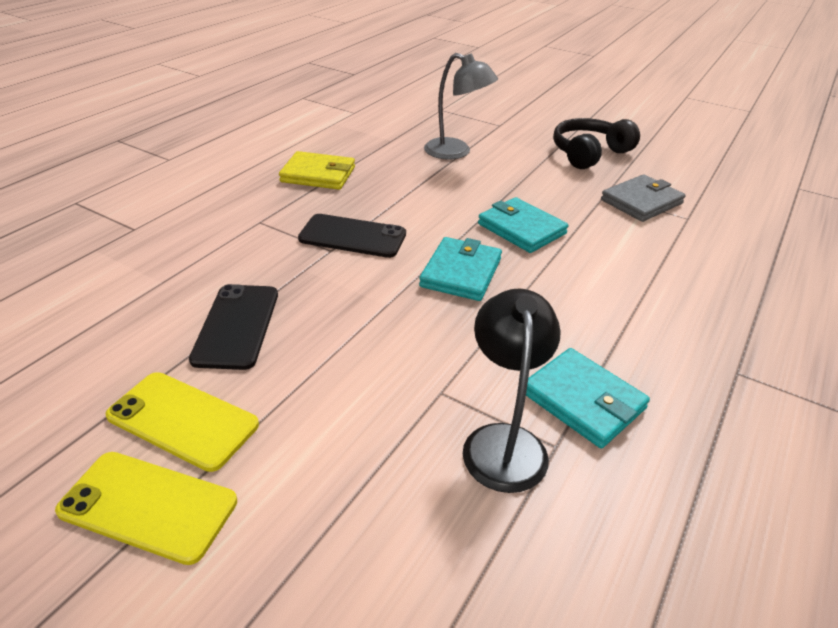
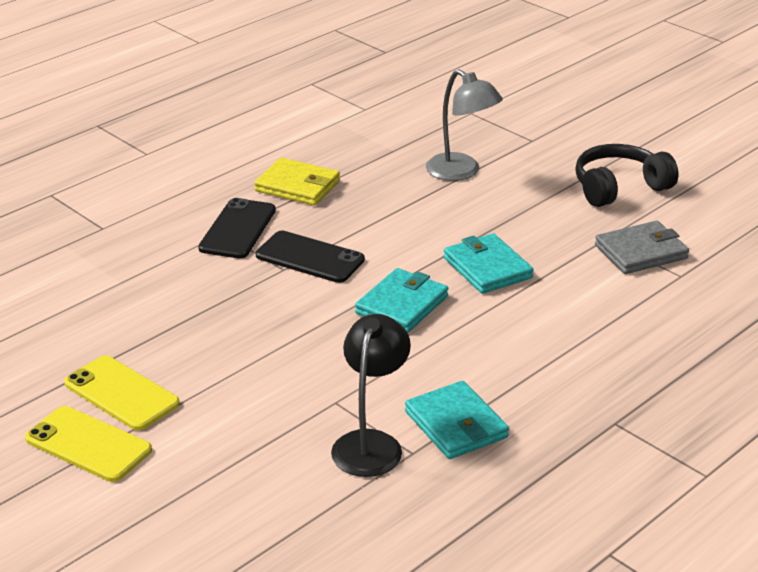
camera: 15 degrees right, 5 degrees down
(236, 326) = (179, 328): black phone -> black phone (237, 229)

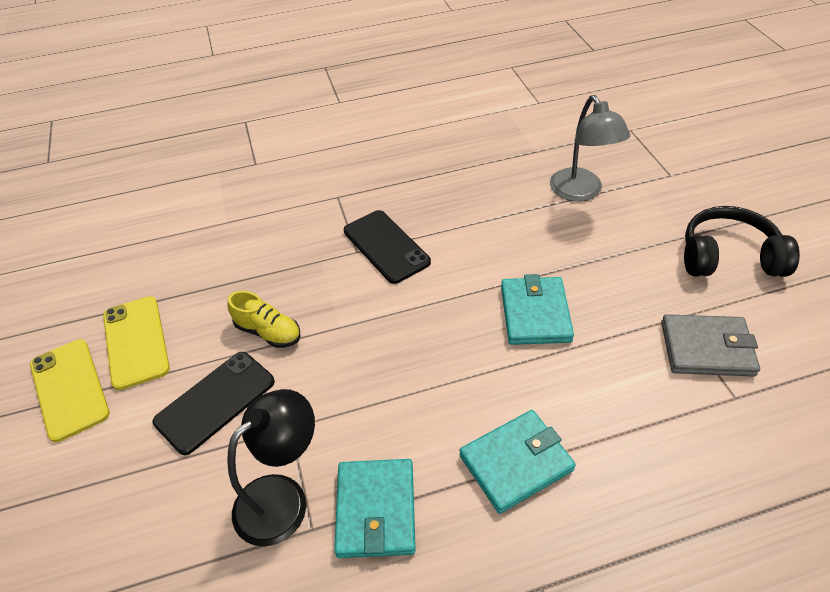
camera: 30 degrees right, 15 degrees up
(237, 229) = (351, 196): black phone -> black phone (215, 401)
(252, 348) = (268, 332): none -> yellow shoe
(297, 186) = (429, 166): yellow wallet -> none
(402, 305) = (427, 330): turquoise wallet -> turquoise wallet (516, 463)

